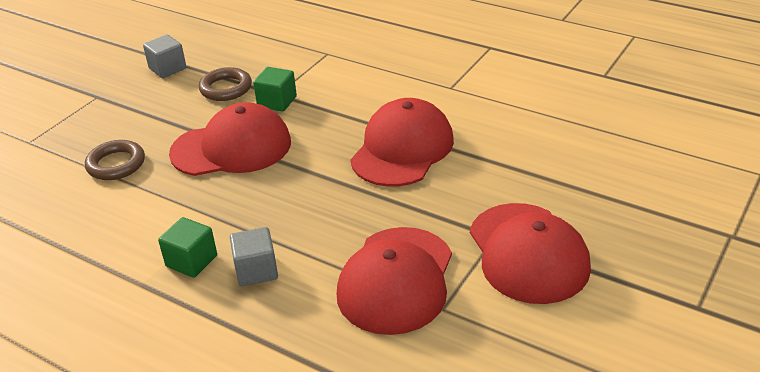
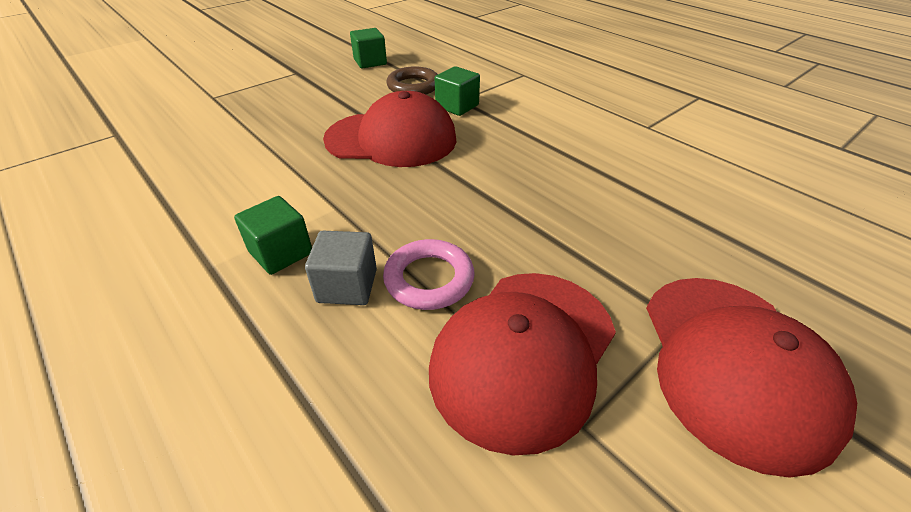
camera: 15 degrees right, 5 degrees up
(116, 164) = (273, 131): brown ring -> none
(167, 68) = (370, 62): grey cube -> green cube
(314, 251) = (429, 279): none -> pink ring
(402, 149) = (577, 179): red cap -> none

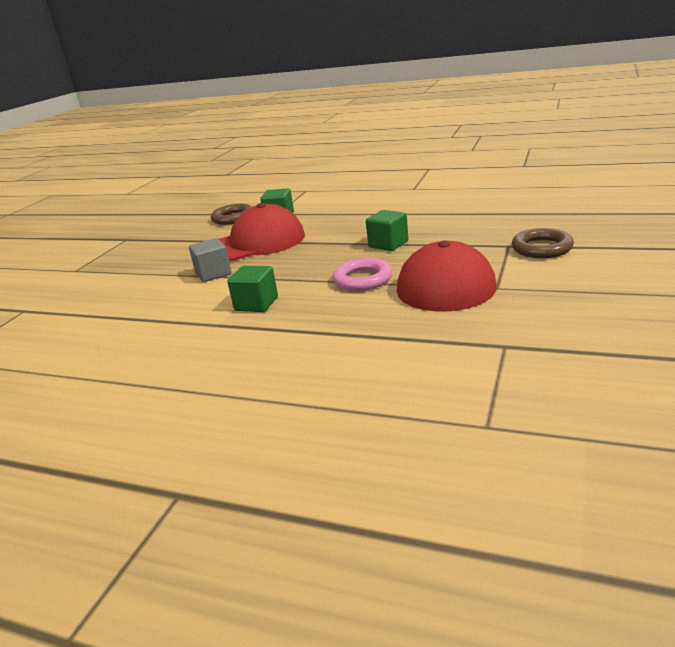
camera: 25 degrees left, 15 degrees down
(347, 286) = (318, 298): grey cube -> grey cube (213, 274)
(370, 62) = (179, 217): green cube -> green cube (388, 244)
(734, 365) = (542, 248): red cap -> brown ring

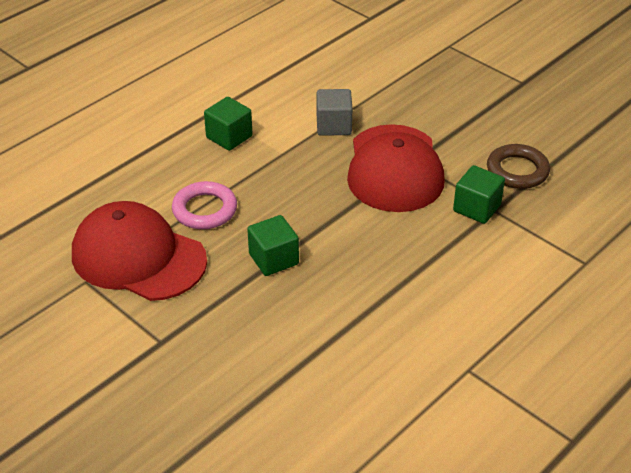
camera: 110 degrees right, 15 degrees up
(542, 248) = (124, 361): brown ring -> none

